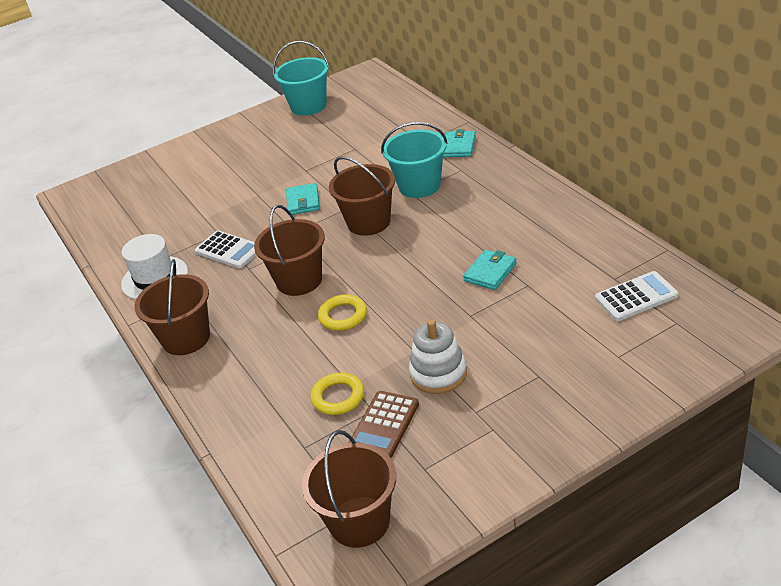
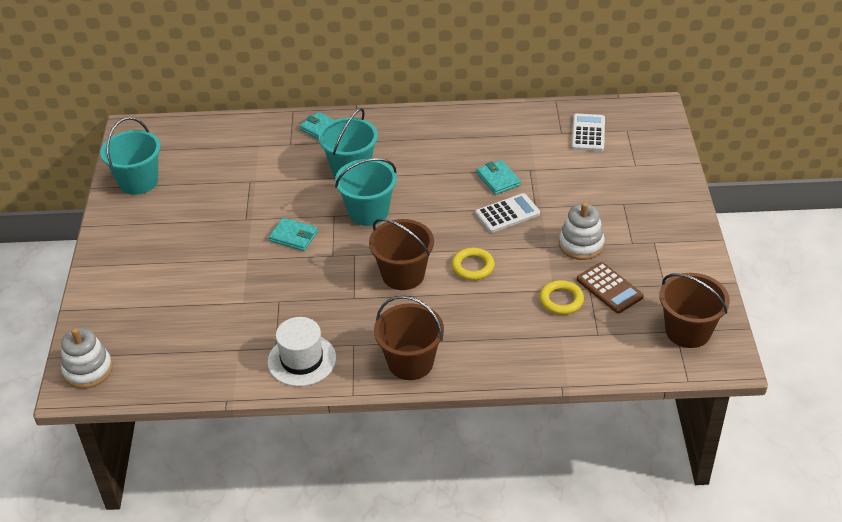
camera: 65 degrees left, 5 degrees up
(90, 191) = (88, 370): none -> white stacking toy
(229, 250) = (313, 302): white calculator -> white calculator (507, 214)
(369, 222) = (368, 212): brown bucket -> turquoise bucket

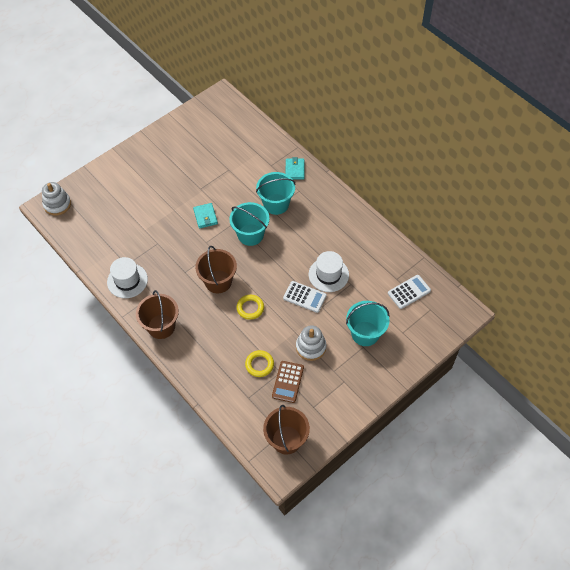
camera: 50 degrees right, 15 degrees up
(138, 181) = (188, 127): turquoise bucket -> turquoise bucket (365, 333)
(498, 179) = (328, 274): turquoise wallet -> white hat

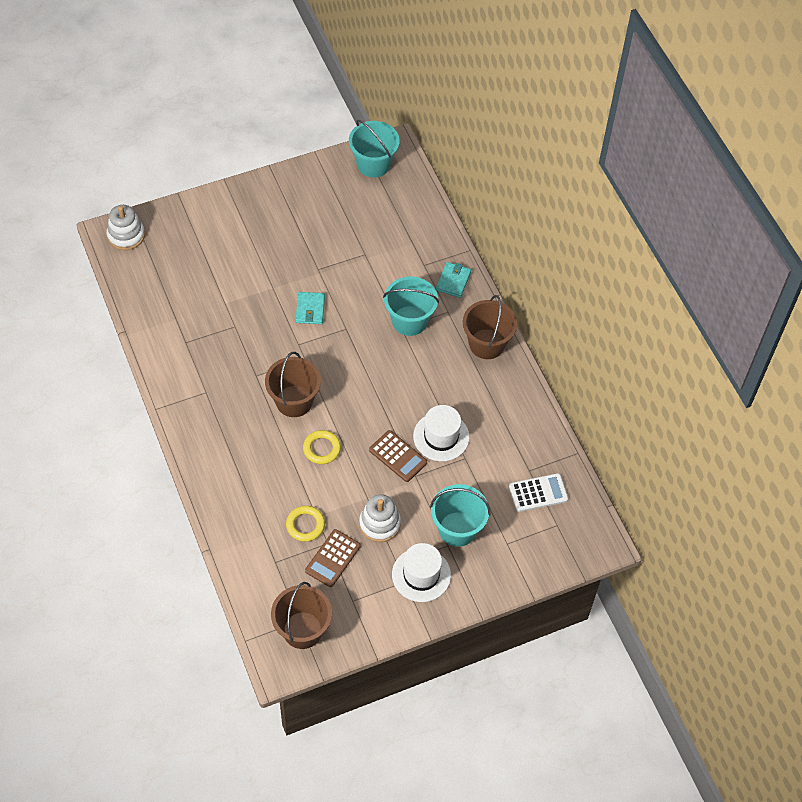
camera: 15 degrees right, 0 degrees up
(127, 280) = (179, 364): white hat -> white hat (421, 575)
(161, 326) = (200, 436): brown bucket -> brown bucket (487, 344)
(250, 235) = (360, 352): turquoise bucket -> turquoise bucket (373, 164)
(304, 297) = (398, 456): white calculator -> brown calculator

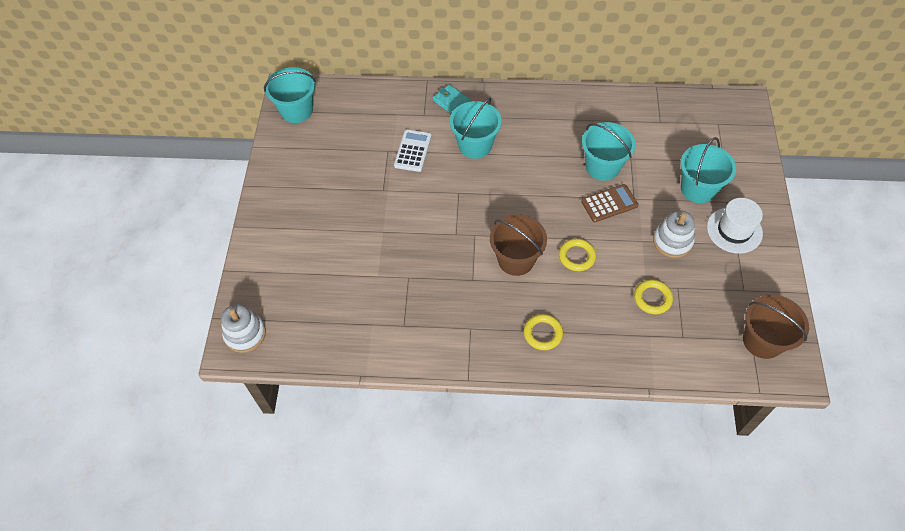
camera: 60 degrees left, 0 degrees up
(226, 449) = (543, 333): none -> yellow ring
(310, 309) = (423, 211): turquoise wallet -> none
(333, 558) = (695, 289): brown calculator -> none
(441, 436) = (602, 166): white hat -> turquoise bucket
(487, 344) = (526, 103): brown bucket -> none
(538, 493) = (684, 124): white calculator -> white calculator (413, 151)

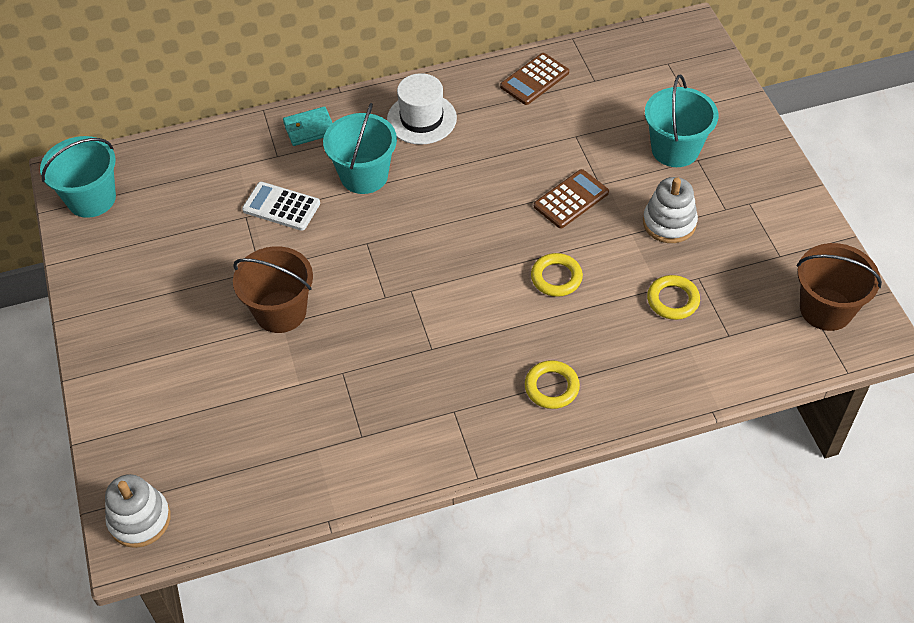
camera: 20 degrees left, 5 degrees down
(413, 151) = (281, 207): white calculator -> white calculator turned 60 degrees counterclockwise
(452, 102) = (309, 128): turquoise wallet -> turquoise wallet turned 45 degrees counterclockwise
(516, 259) = (478, 305): brown bucket -> brown bucket (280, 311)
(602, 166) = (544, 156): turquoise bucket -> none
(617, 109) = (534, 79): none -> brown calculator
(734, 230) = (739, 187): white hat -> white hat (421, 119)

